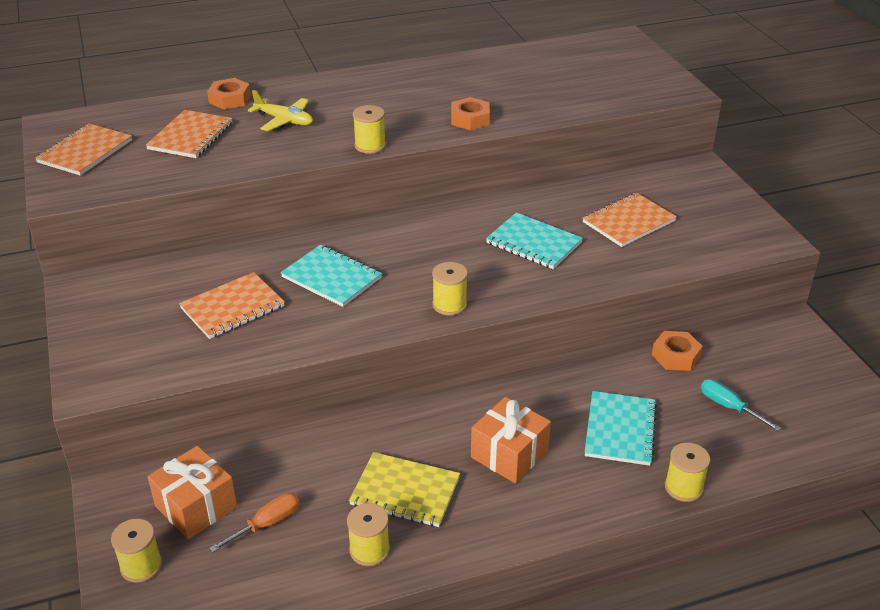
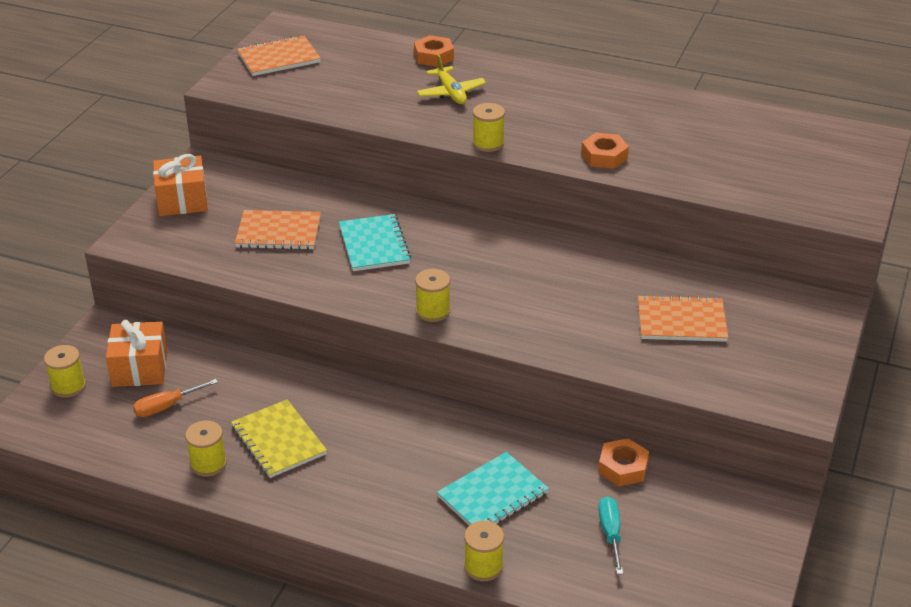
camera: 40 degrees right, 0 degrees up
(190, 136) = (365, 76): orange notebook -> none
(266, 524) = (167, 406): orange screwdriver -> orange screwdriver turned 150 degrees clockwise
(509, 454) = (384, 460): orange gift -> orange gift (182, 200)
(534, 243) = (569, 297): turquoise notebook -> none

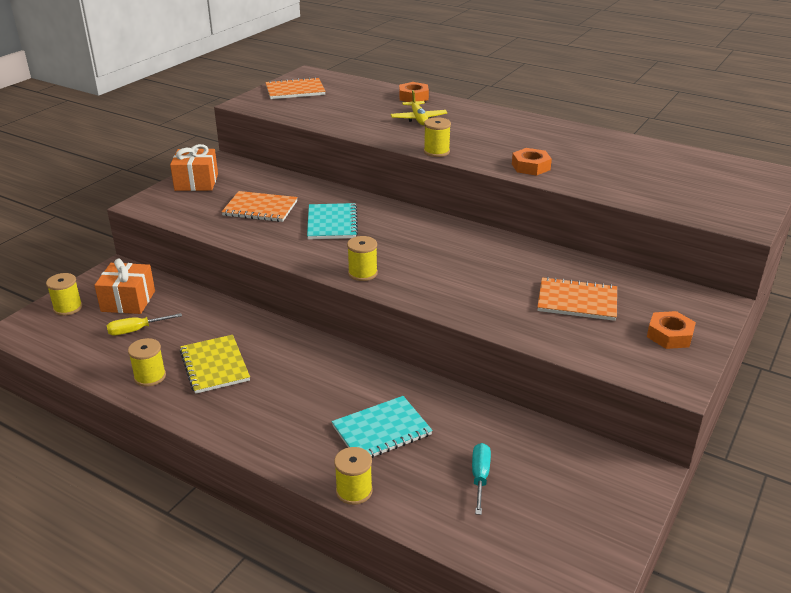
camera: 10 degrees right, 5 degrees down
(167, 406) = (136, 330): orange screwdriver -> yellow screwdriver
(623, 467) = (505, 421): orange nut -> orange nut (669, 335)

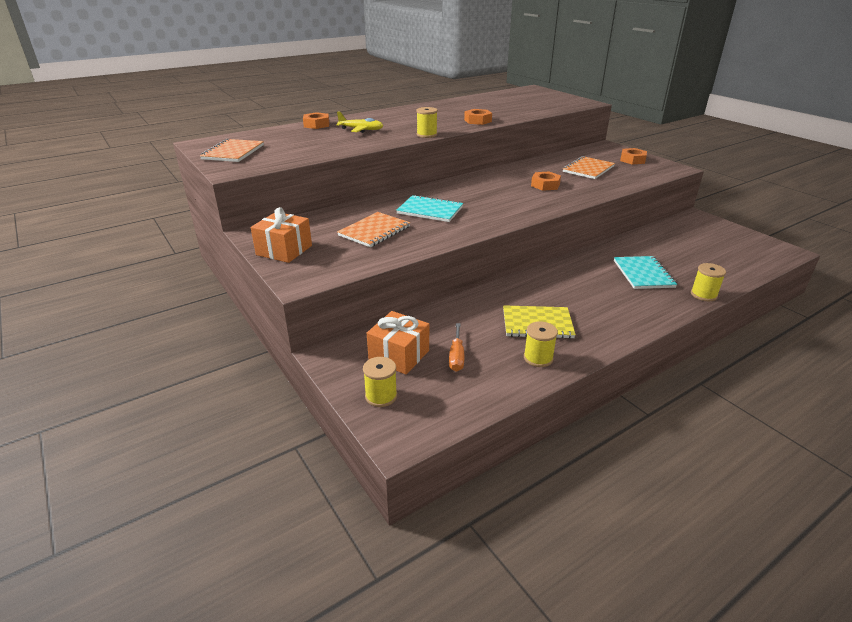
camera: 65 degrees left, 0 degrees up
(136, 330) = (456, 356): yellow screwdriver -> orange screwdriver
(362, 273) = (516, 213): yellow spool -> none
(476, 277) = (545, 185): none -> orange nut
(480, 477) = (695, 255): turquoise screwdriver -> none

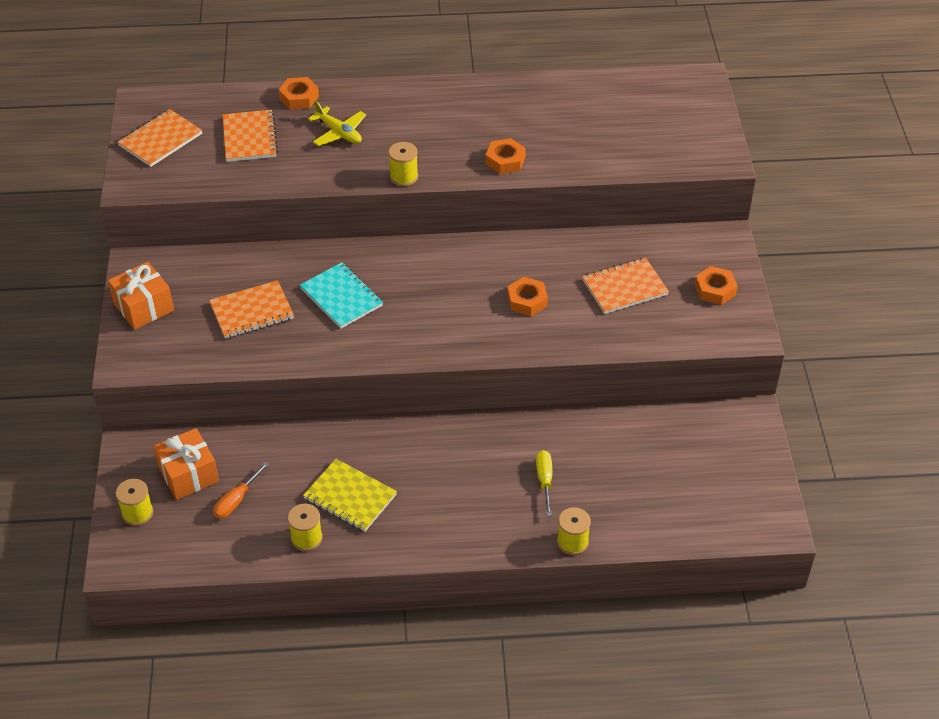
camera: 30 degrees right, 15 degrees up
(301, 141) = (249, 137): none -> orange notebook
(643, 274) = (544, 481): turquoise notebook -> yellow screwdriver

